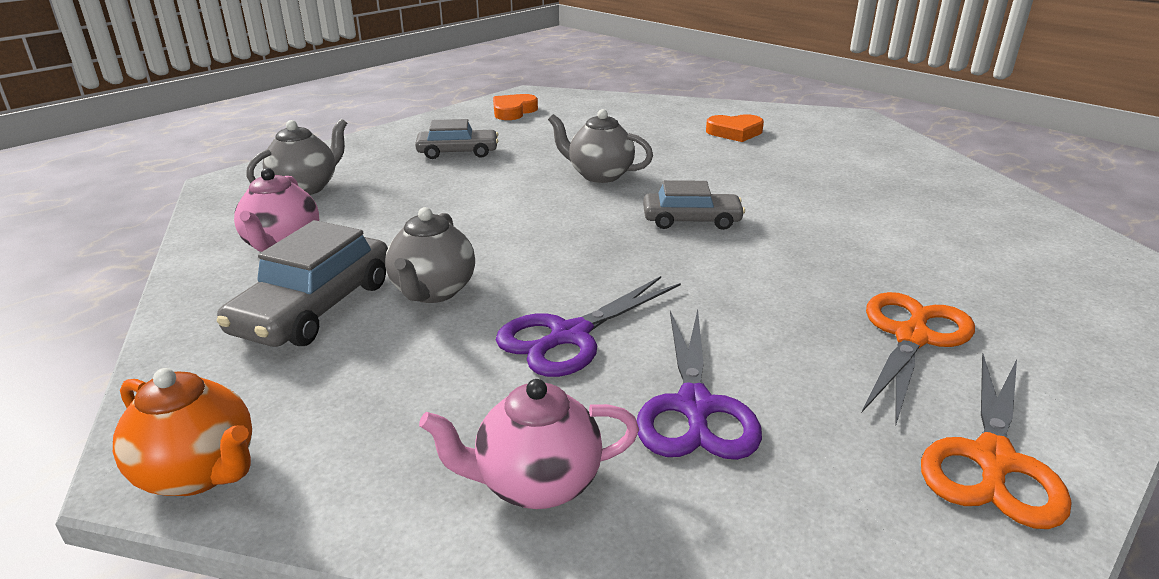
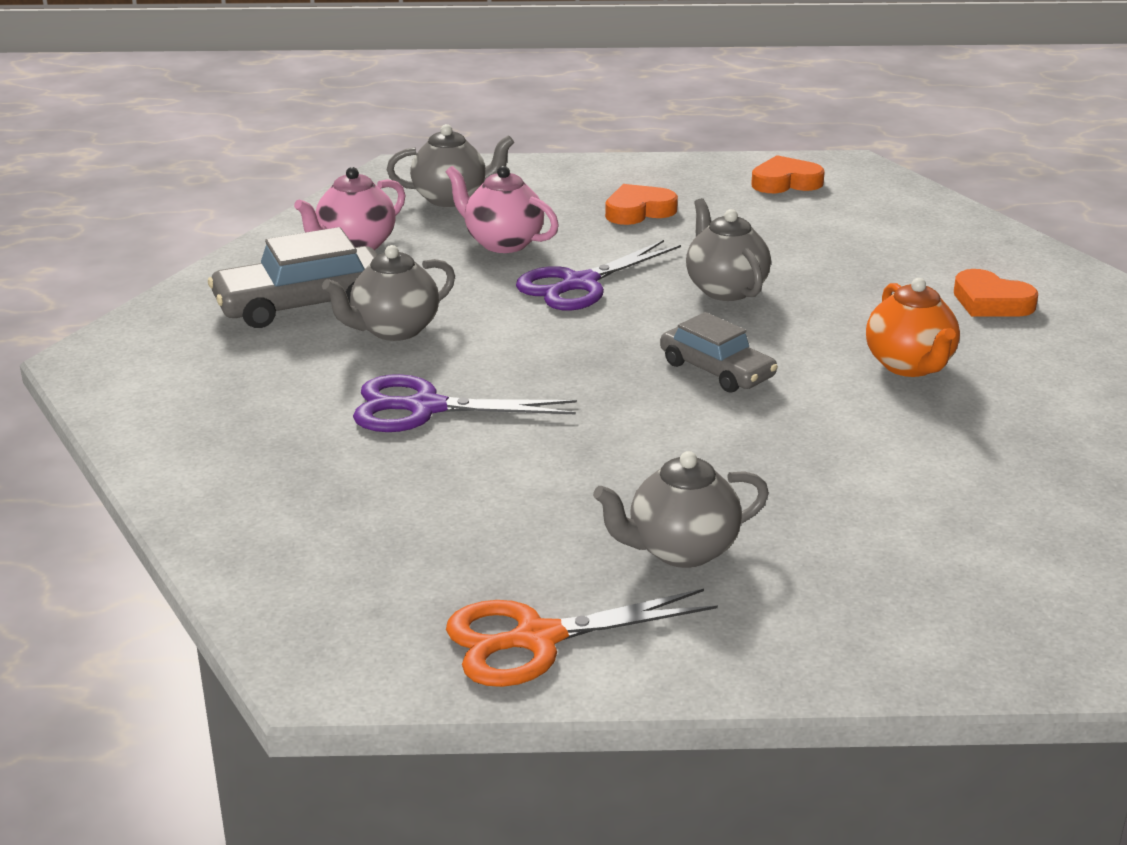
camera: 45 degrees right, 0 degrees up
(199, 473) = (102, 374): orange teapot -> orange teapot (909, 366)
(458, 152) = (638, 211): grey car -> orange heart
(536, 484) = (243, 477): pink teapot -> pink teapot (502, 243)
(694, 407) = (412, 494): purple scissors -> purple scissors (579, 284)
(912, 337) = (681, 550): orange scissors -> grey teapot

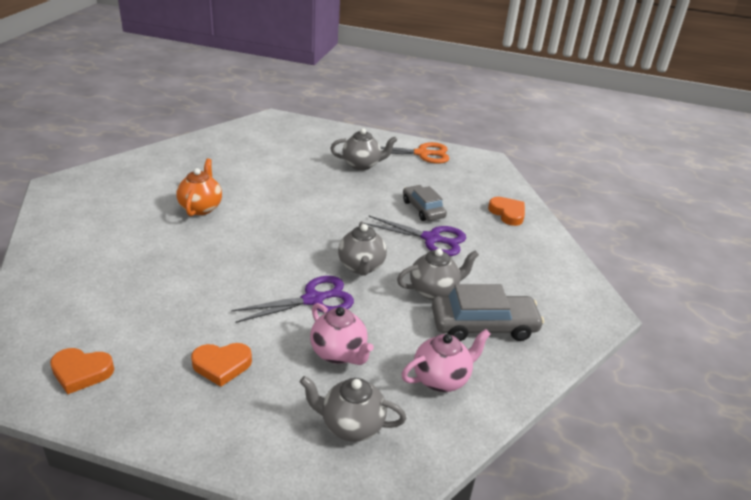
camera: 165 degrees left, 5 degrees up
(716, 370) = (288, 226): grey car -> grey car (423, 209)
(725, 289) = (236, 274): grey teapot -> grey teapot (361, 267)
(991, 302) = (112, 230): orange heart -> orange heart (507, 213)

